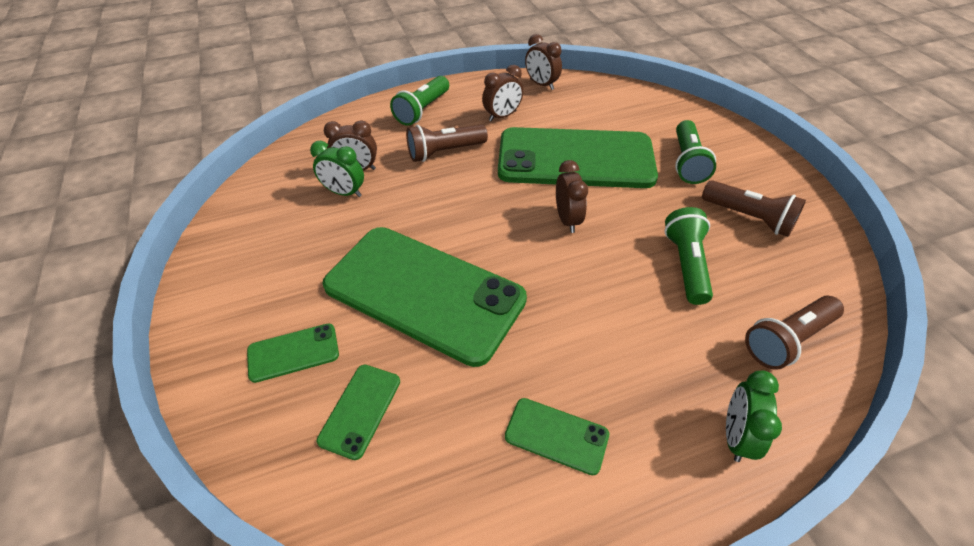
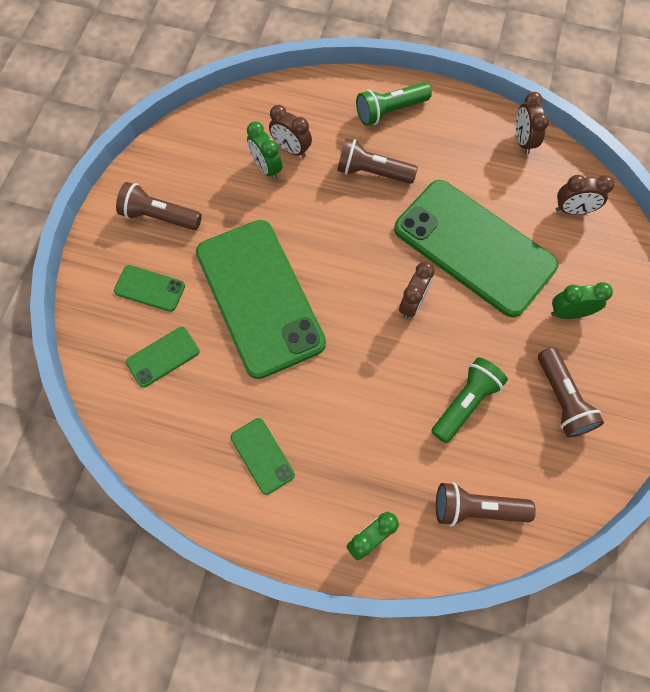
camera: 35 degrees right, 20 degrees up
(258, 283) = (160, 216): none -> brown flashlight
(502, 116) = (453, 160): brown clock -> brown clock (572, 210)
(687, 162) = (569, 313): green flashlight -> green clock

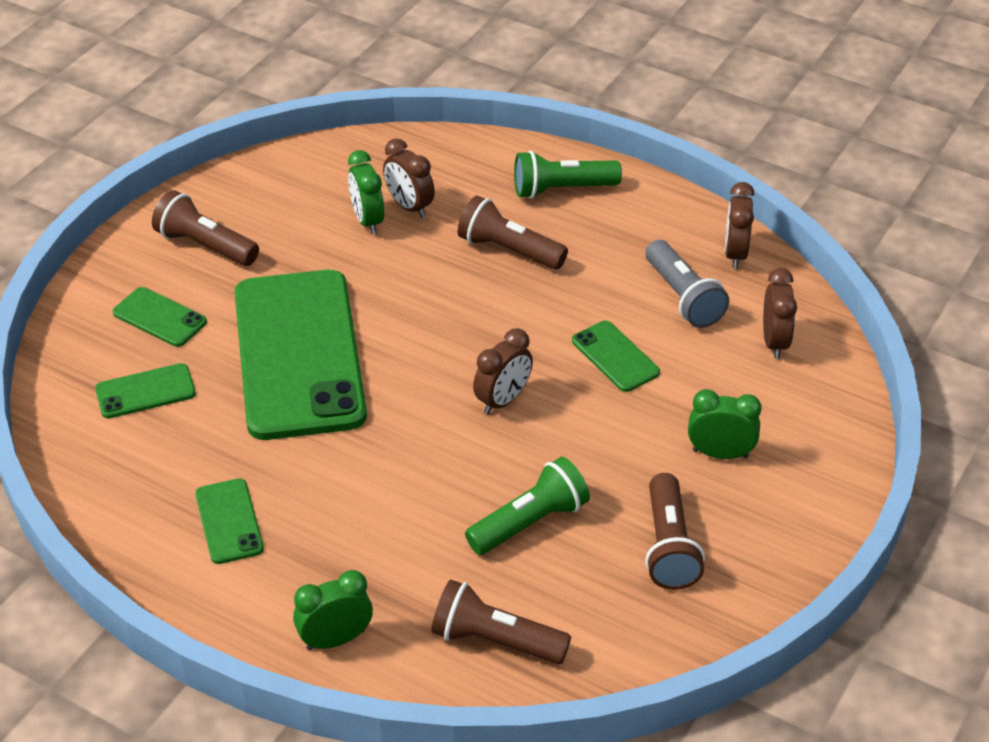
camera: 15 degrees right, 25 degrees down
(474, 247) = (615, 357): green phone -> green phone, size x0.42
(501, 186) = (683, 297): none -> grey flashlight
(572, 210) = (774, 342): brown clock -> brown clock turned 105 degrees counterclockwise

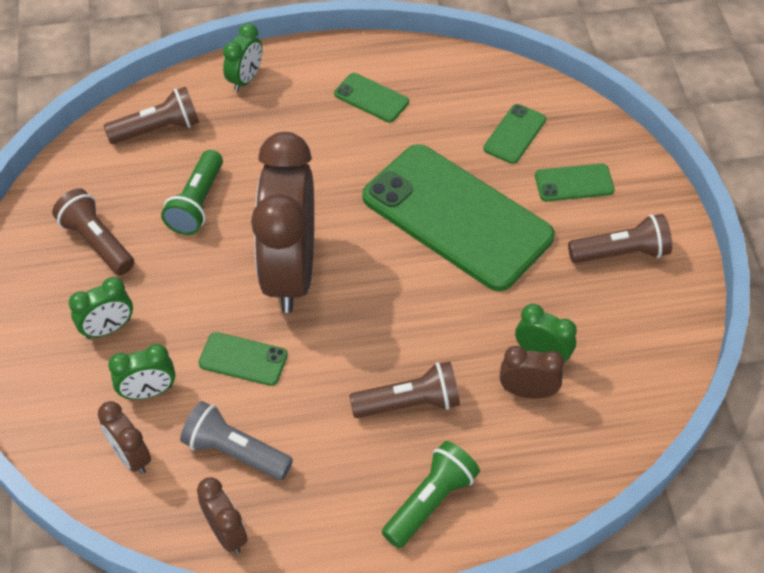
camera: 140 degrees right, 10 degrees up
(503, 400) = (290, 272): brown clock -> brown clock, size x2.29
(722, 380) = (148, 392): none -> green clock

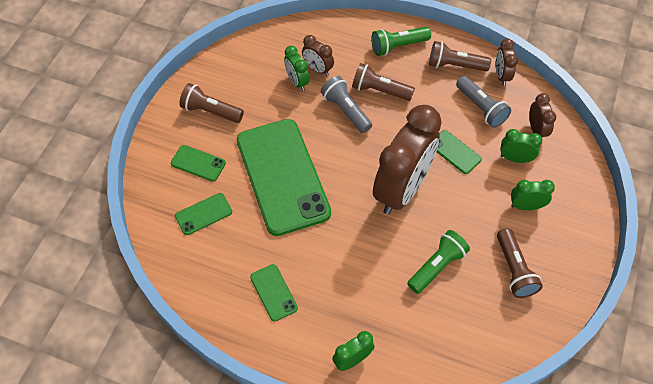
camera: 150 degrees left, 5 degrees up
(158, 129) = (438, 345): brown flashlight -> brown flashlight (455, 65)
(438, 345) = (346, 111): none -> grey flashlight

